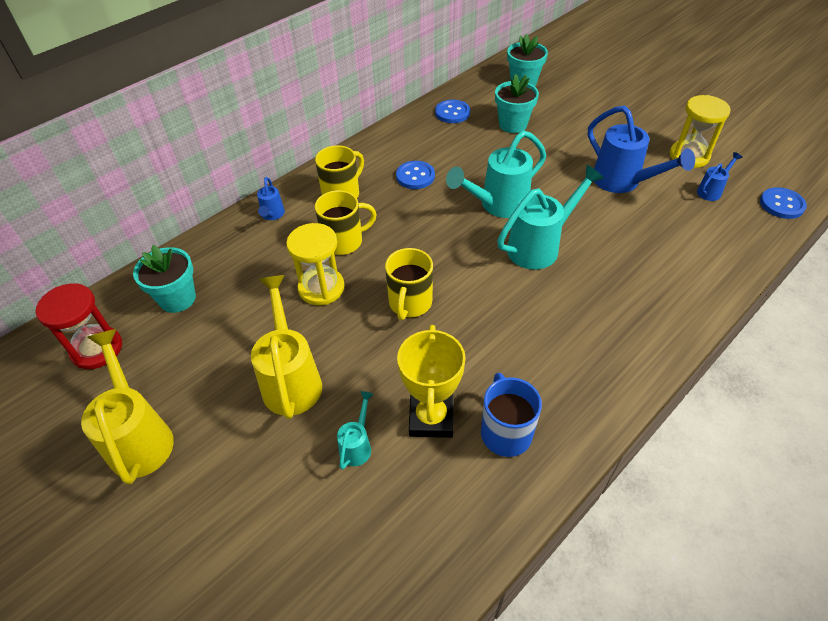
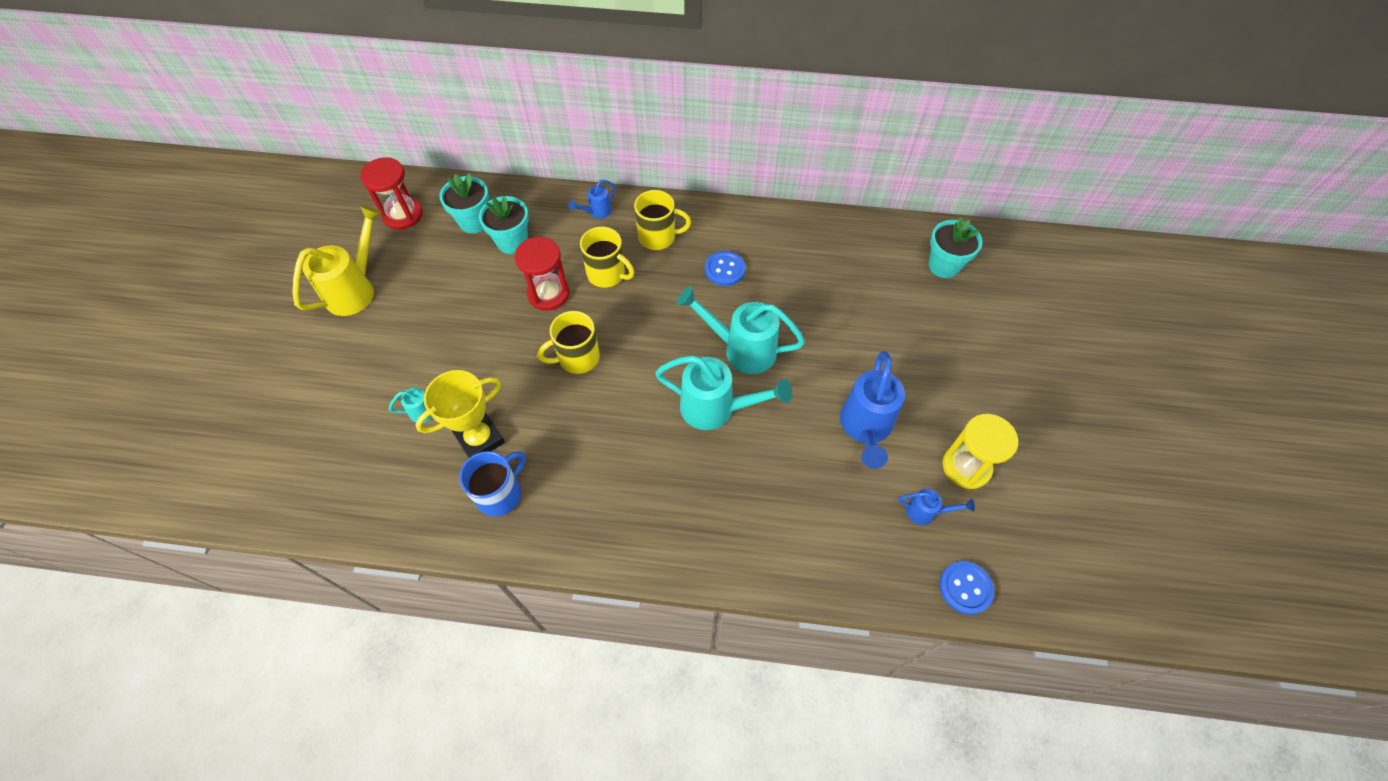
camera: 50 degrees right, 10 degrees up
(291, 378) = (455, 334): yellow watering can -> none
(321, 288) = (548, 294): yellow hourglass -> red hourglass
(452, 113) = (838, 241): blue button -> none
(513, 125) = (867, 295): turquoise flower pot -> turquoise flower pot (512, 242)

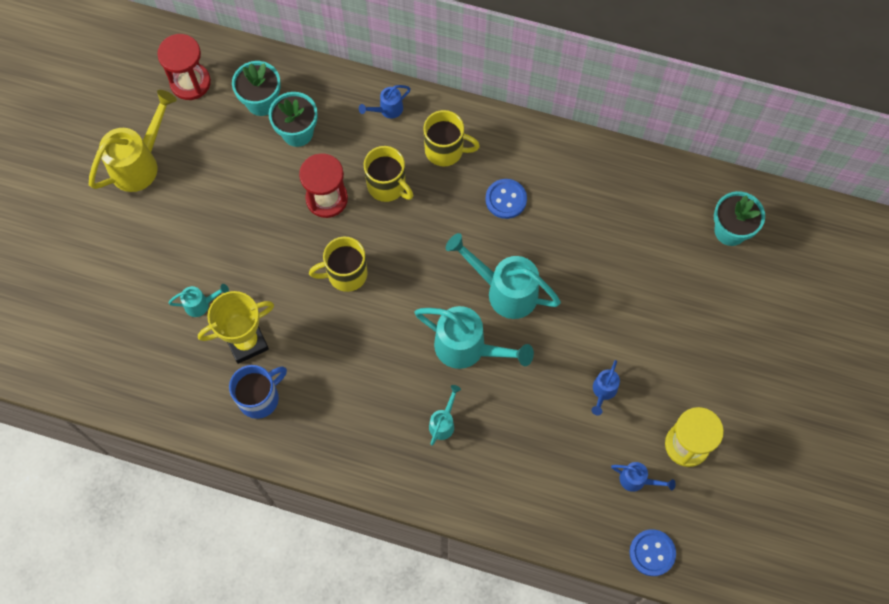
camera: 10 degrees right, 10 degrees up
(705, 486) = (443, 422): none -> turquoise watering can
(865, 429) = (603, 392): blue watering can -> blue watering can, size x0.50

